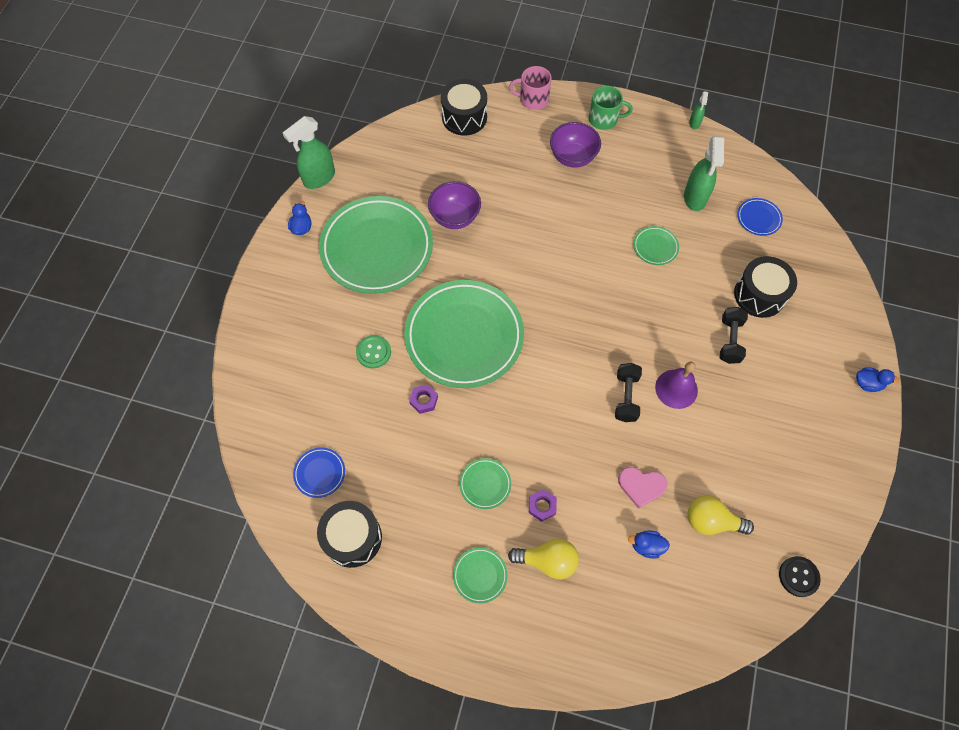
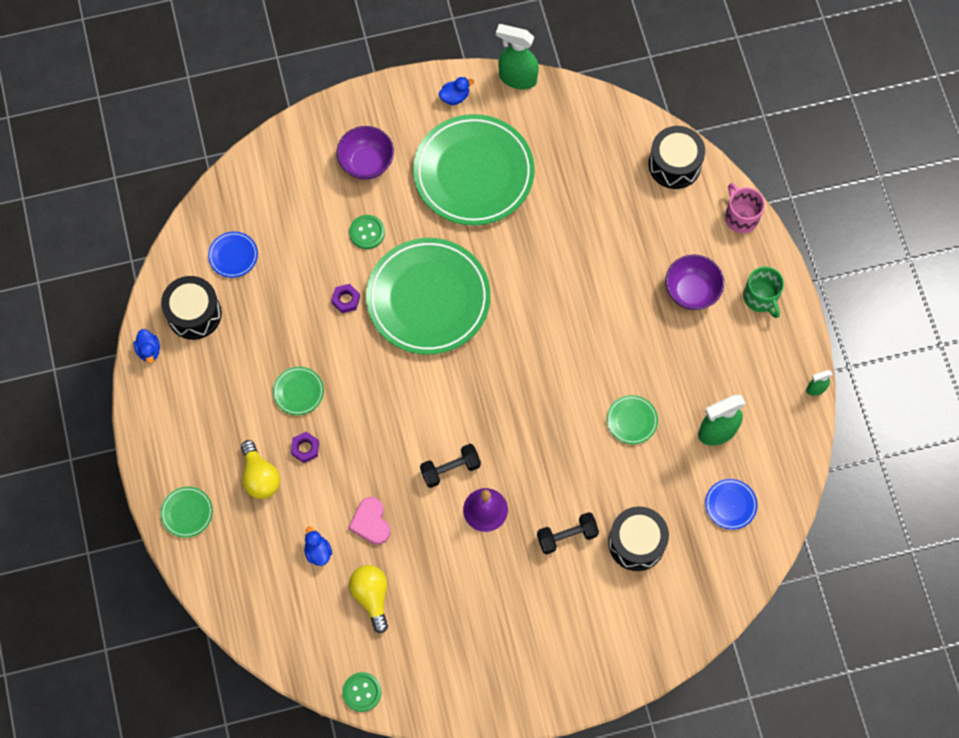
camera: 60 degrees right, 5 degrees up
(455, 217) = (550, 221): purple bowl -> purple bowl (366, 163)
(480, 575) = (218, 429): green plate -> green plate (187, 512)
(798, 576) = (362, 692): black button -> green button
(867, 384) = (596, 684): blue duck -> blue duck (149, 350)

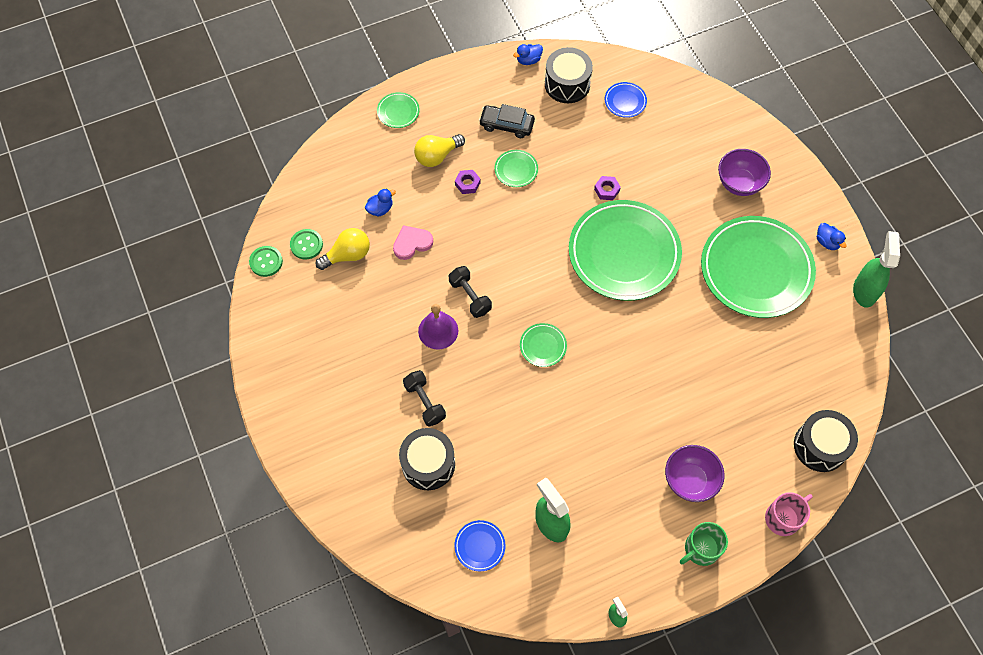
camera: 80 degrees right, 5 degrees down
(235, 391) = (506, 125): none -> black car
(367, 232) = (673, 195): green button -> green button (306, 245)
(632, 420) = (546, 443): green plate -> green plate (543, 346)

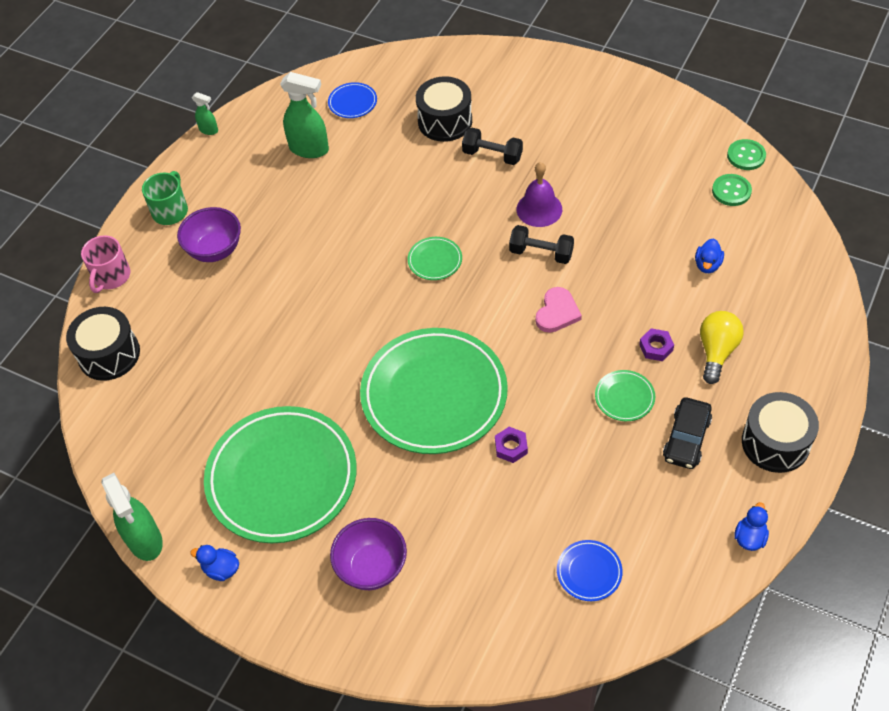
camera: 145 degrees right, 10 degrees down
(347, 255) = (686, 209): yellow light bulb -> none
(398, 112) = (809, 366): green plate -> none
(412, 243) = (643, 258): pink heart -> pink heart (557, 312)
(506, 125) = (686, 438): black car -> black car turned 135 degrees clockwise
(567, 84) = (675, 541): black drum -> black drum (775, 443)

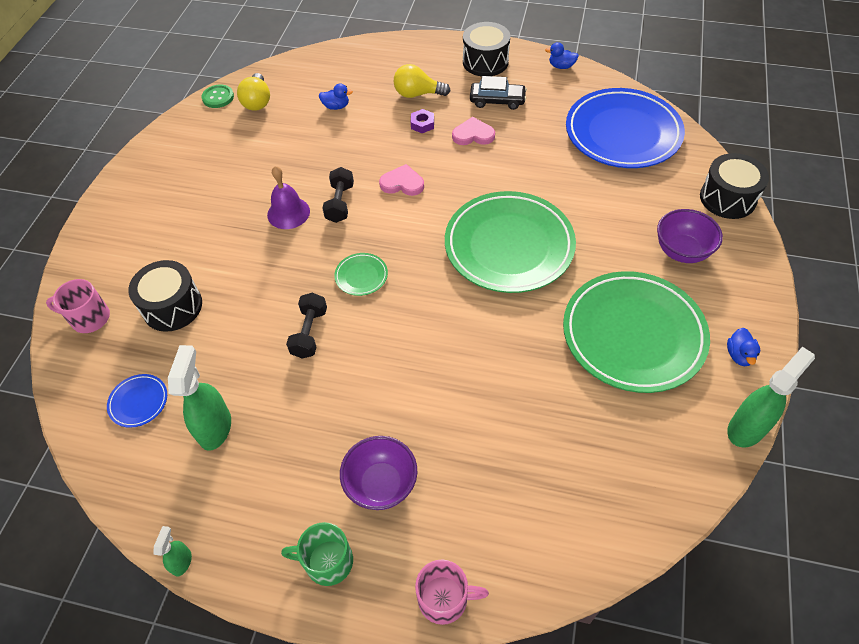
camera: 105 degrees left, 0 degrees up
(109, 354) = (555, 553): black drum -> black drum (727, 198)
(451, 68) = (89, 318): none -> pink mug
(492, 155) = (221, 258): black dumbbell -> black dumbbell (309, 333)
(511, 447) = (540, 189): purple nut -> none
(589, 572) = (622, 133): blue plate -> blue plate, size x2.48
(624, 397) = (473, 134): green plate -> pink heart
(731, 191) = (257, 101): green button -> yellow light bulb

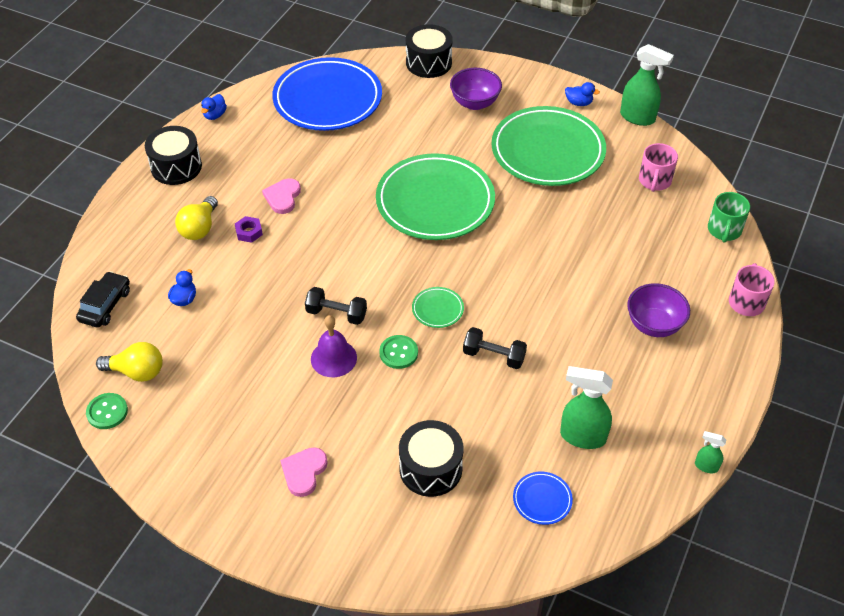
camera: 80 degrees left, 5 degrees down
(89, 318) = (424, 549): pink mug -> pink mug (654, 181)
(302, 257) = (398, 353): none -> green button
(327, 561) = (714, 367): green mug -> green mug (724, 230)
(402, 183) = (328, 261): pink heart -> pink heart (304, 472)
(497, 100) = (241, 170): black car -> black car (105, 305)
(747, 428) = (638, 117): green spray bottle -> green spray bottle turned 150 degrees clockwise

